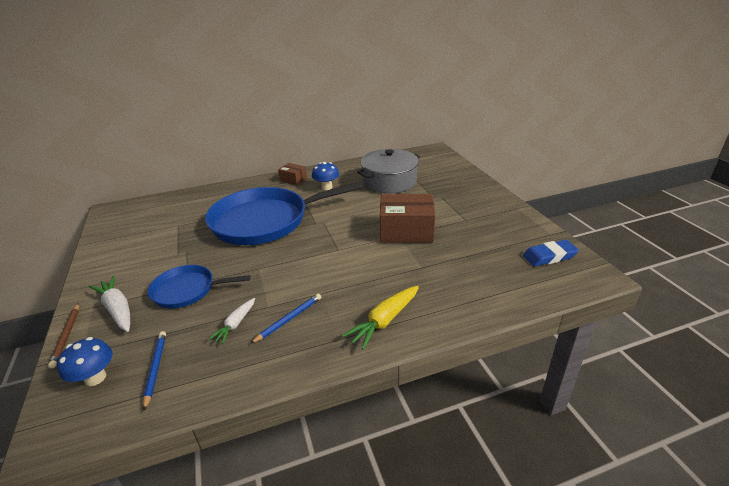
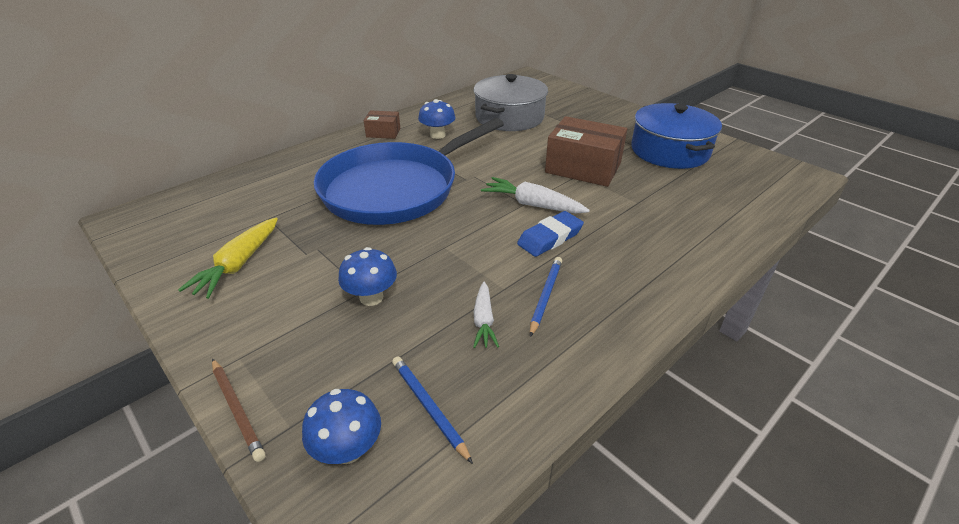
camera: 25 degrees left, 5 degrees up
(117, 309) = (286, 350): white carrot -> white carrot (532, 204)
(187, 290) = (371, 297): blue pan -> blue mushroom
(384, 321) = (655, 269): yellow carrot -> yellow carrot (238, 265)
(406, 231) = (583, 168): brown box -> brown box turned 45 degrees clockwise
(491, 230) = (669, 151): none -> blue pot
(549, 256) = (748, 165): blue eraser -> blue eraser (550, 238)

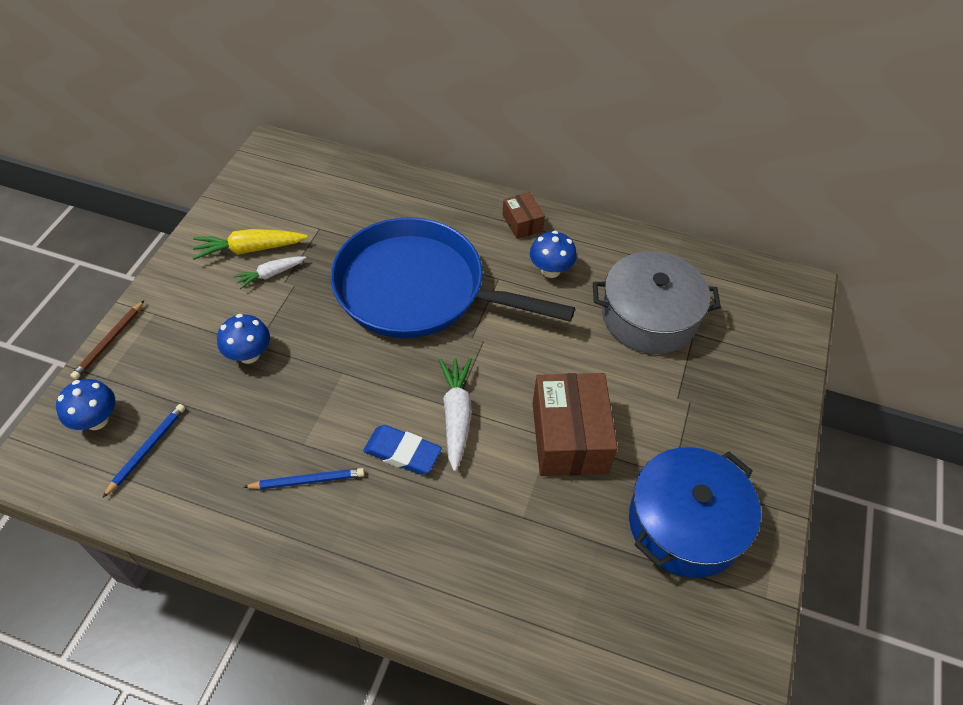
camera: 60 degrees right, 15 degrees up
(483, 321) = (253, 446): white carrot -> white carrot (270, 274)

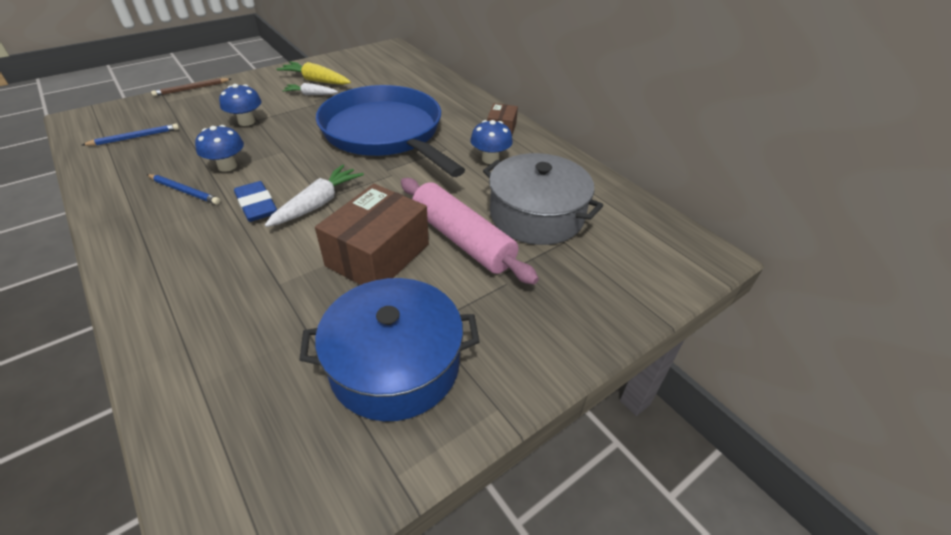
camera: 35 degrees right, 10 degrees down
(96, 420) = (135, 115): blue mushroom -> blue mushroom (227, 166)
(617, 379) = (462, 239): none -> pink rolling pin

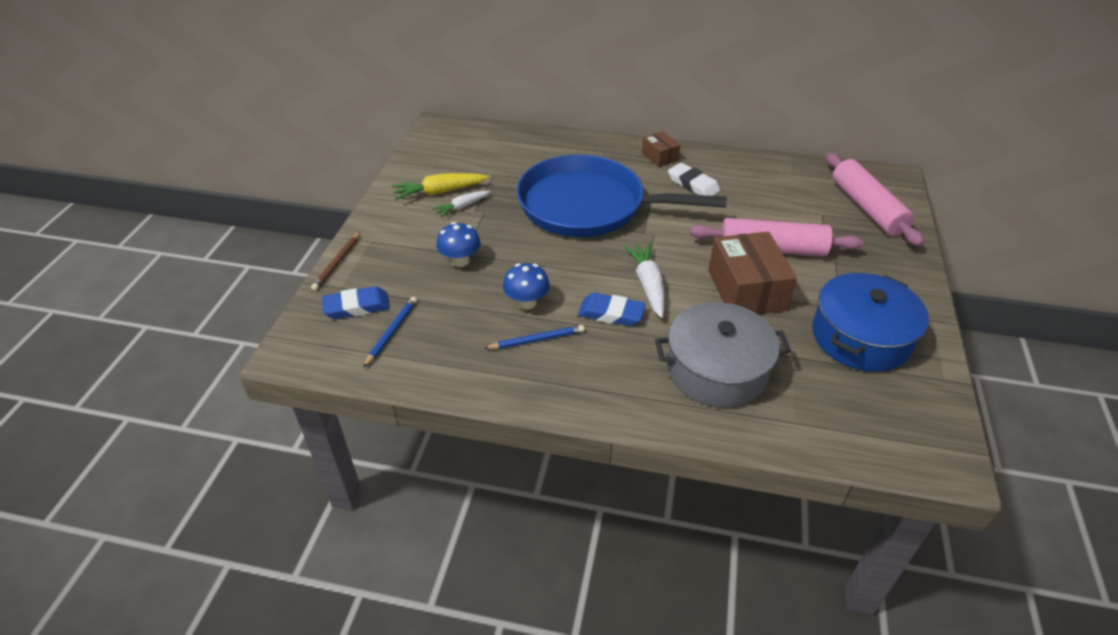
camera: 40 degrees left, 0 degrees up
(151, 115) = (357, 306): none -> blue eraser
(490, 159) = (693, 184): blue mushroom -> white eraser
(536, 215) = (783, 207): grey pot -> grey pot (717, 370)
(623, 263) = (867, 208): none -> pink rolling pin

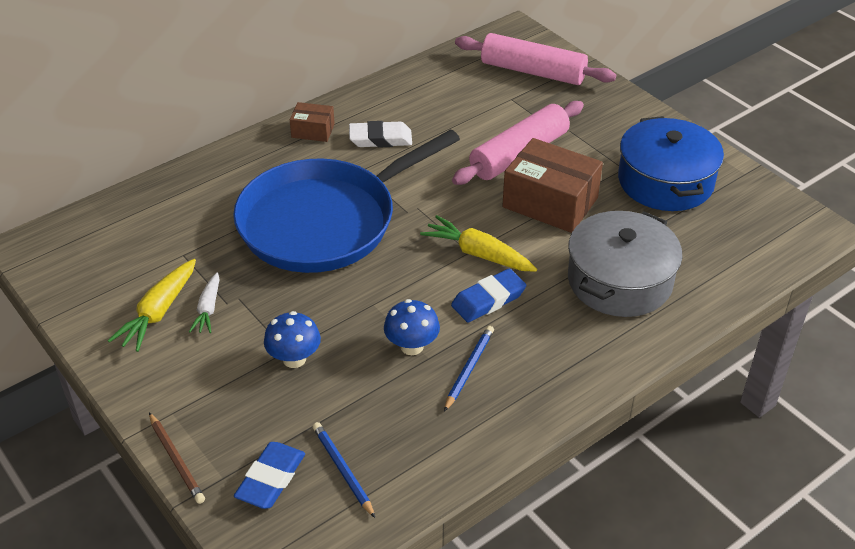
camera: 50 degrees left, 0 degrees up
(648, 284) = (478, 254): white carrot -> yellow carrot

